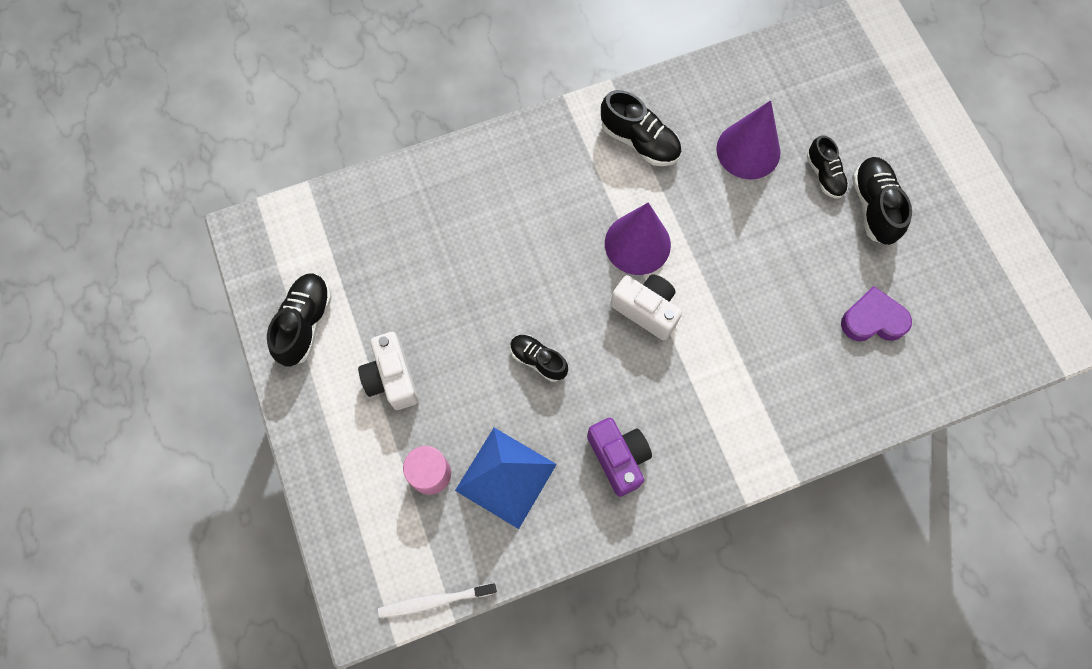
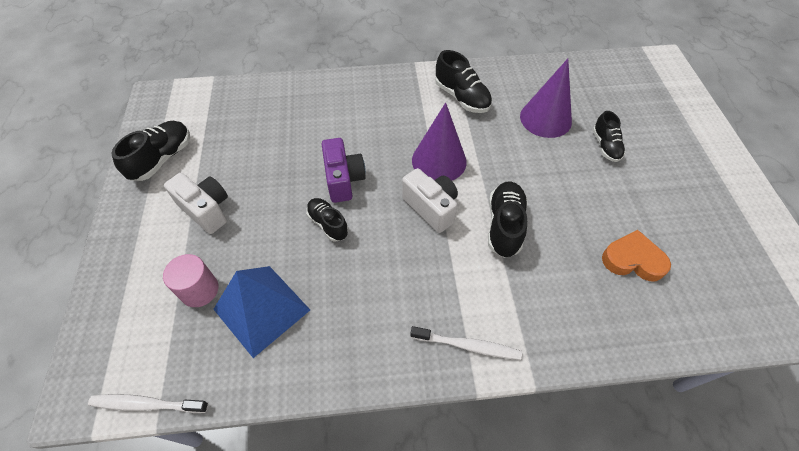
camera: 15 degrees right, 15 degrees down
(392, 378) = (206, 210): white camera -> white camera turned 135 degrees clockwise
(618, 458) = (367, 319): purple camera -> purple camera (343, 180)
(726, 459) = (467, 345): none -> white toothbrush
(873, 207) = (645, 175): black shoe -> black shoe (504, 225)
(873, 320) = (632, 260): purple heart -> orange heart

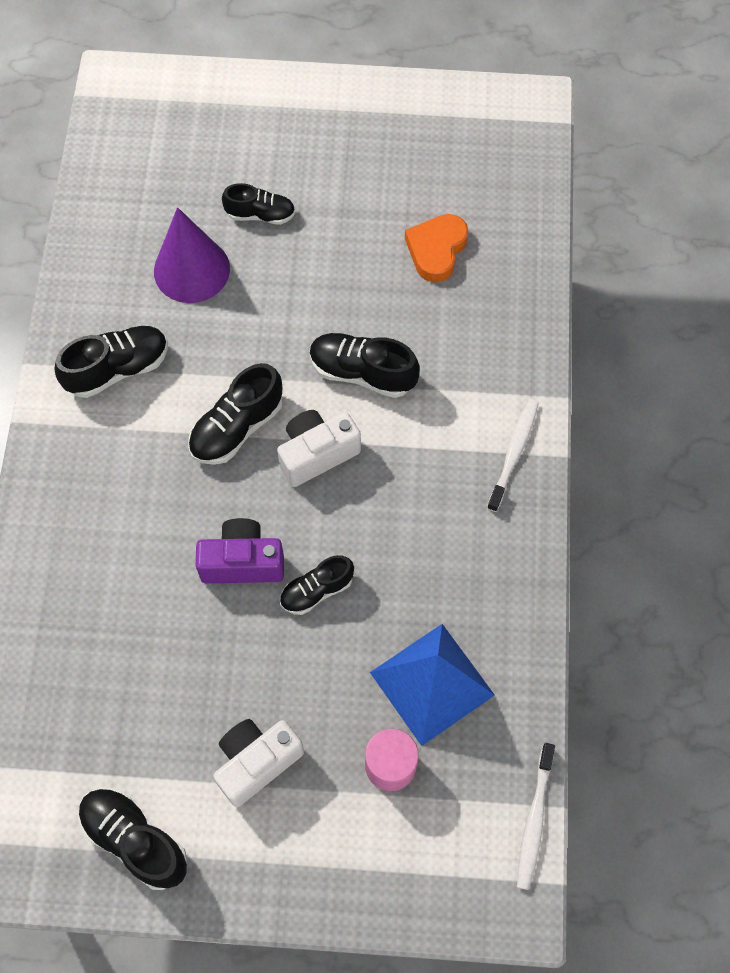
camera: 80 degrees left, 10 degrees up
(439, 161) = (237, 427): purple cone -> black shoe

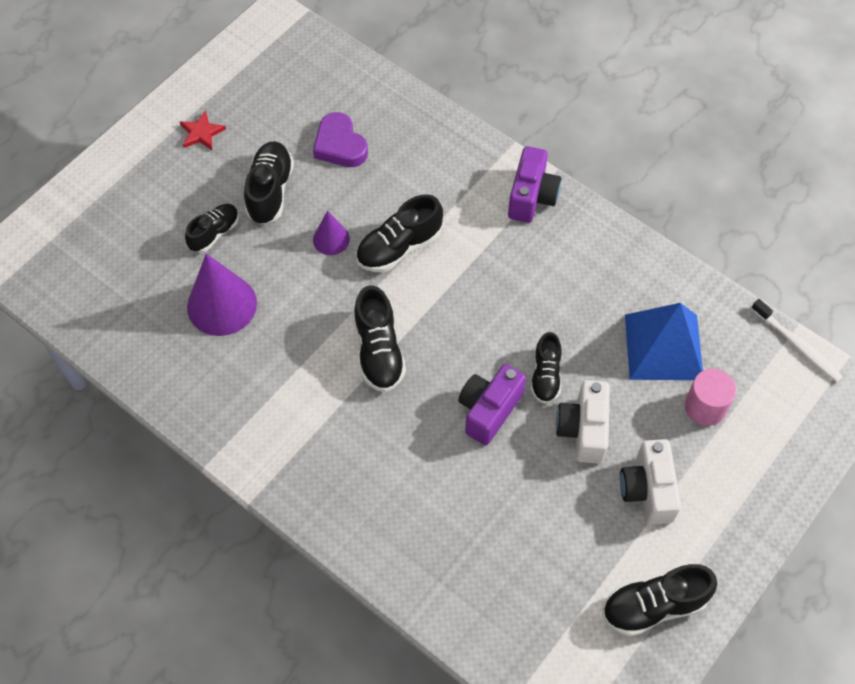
camera: 55 degrees left, 5 degrees down
(118, 369) = (264, 403): black shoe -> black shoe (270, 191)
(317, 454) = (440, 313): white camera -> white camera (583, 430)
(327, 310) = (331, 239): none -> purple cone
(358, 133) = (201, 133): none -> red star
(436, 250) = (340, 145): orange heart -> purple heart
(513, 453) = (532, 197): white toothbrush -> purple camera

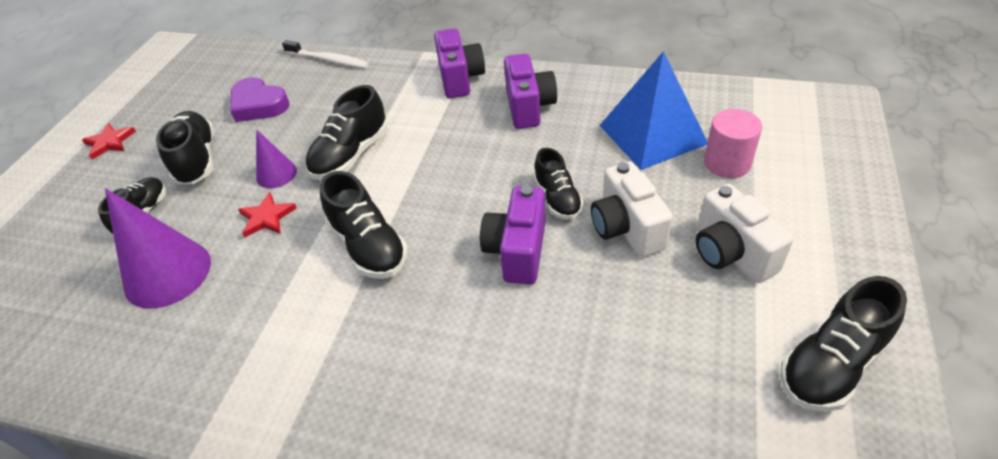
camera: 20 degrees left, 15 degrees down
(310, 284) = (267, 217): none -> red star
(575, 263) = (528, 107): none -> purple camera
(797, 345) = (765, 90): white toothbrush -> white toothbrush (328, 60)

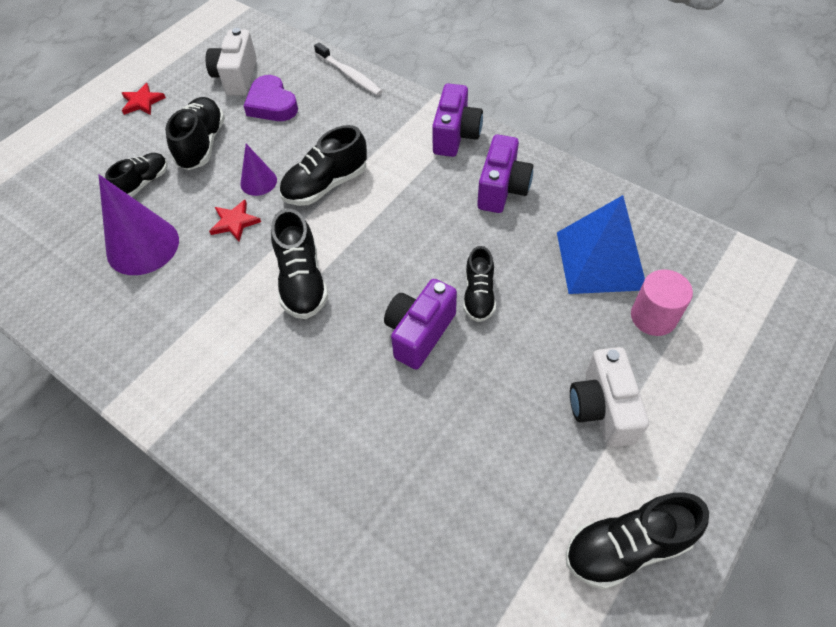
camera: 20 degrees right, 10 degrees up
(626, 228) = (523, 347): white camera -> white camera (237, 77)

